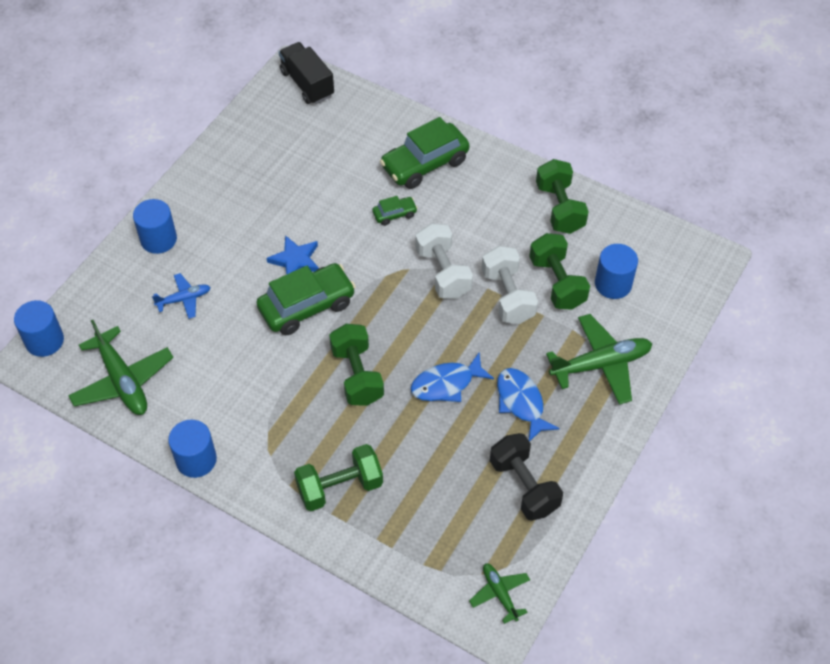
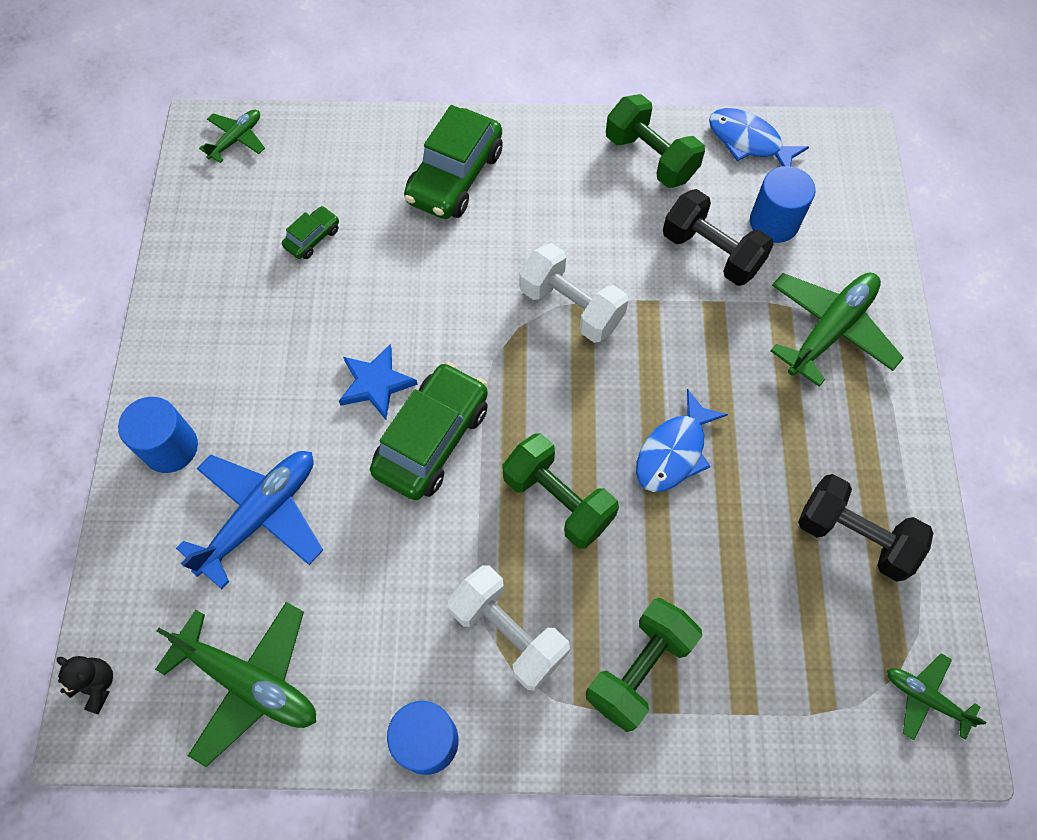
camera: 30 degrees left, 10 degrees up
(44, 341) = (96, 685): blue cylinder -> black teddy bear
(184, 299) = (261, 515): blue plane -> blue plane, size x1.83
(307, 84) = (237, 139): black truck -> green plane
(394, 214) = (461, 259): green car -> green car (312, 238)
(508, 296) = (667, 298): white dumbbell -> white dumbbell (508, 633)
(521, 402) = (776, 428): blue fish -> blue fish (748, 142)
(557, 283) = (711, 252): green dumbbell -> black dumbbell

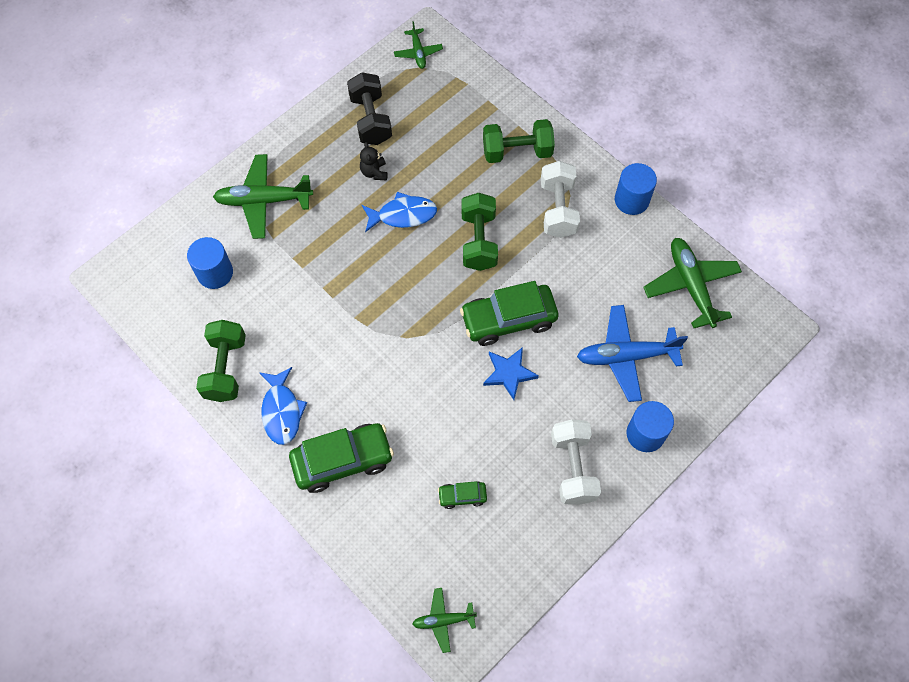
camera: 135 degrees left, 0 degrees up
(96, 685) = (764, 343): black teddy bear -> black teddy bear (374, 172)
(571, 307) = (368, 324): white dumbbell -> white dumbbell (573, 468)
(711, 252) = (266, 287): black dumbbell -> none
(748, 142) = (164, 328): blue fish -> blue fish (282, 411)

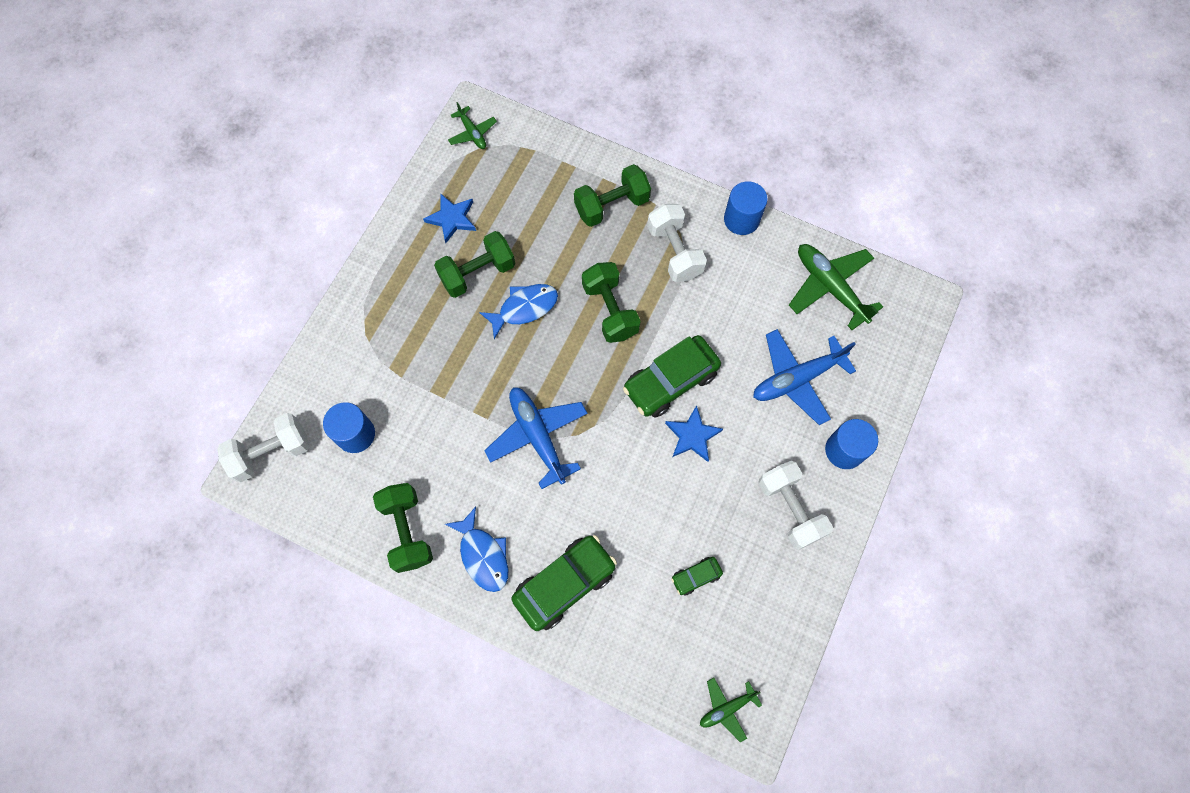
camera: 20 degrees left, 5 degrees up
(139, 265) = (271, 453): none -> white dumbbell
(263, 201) = (375, 340): green plane -> none
(370, 119) = (452, 219): black dumbbell -> blue star
(370, 327) = (537, 436): none -> blue plane
(374, 172) = (477, 273): black teddy bear -> green dumbbell

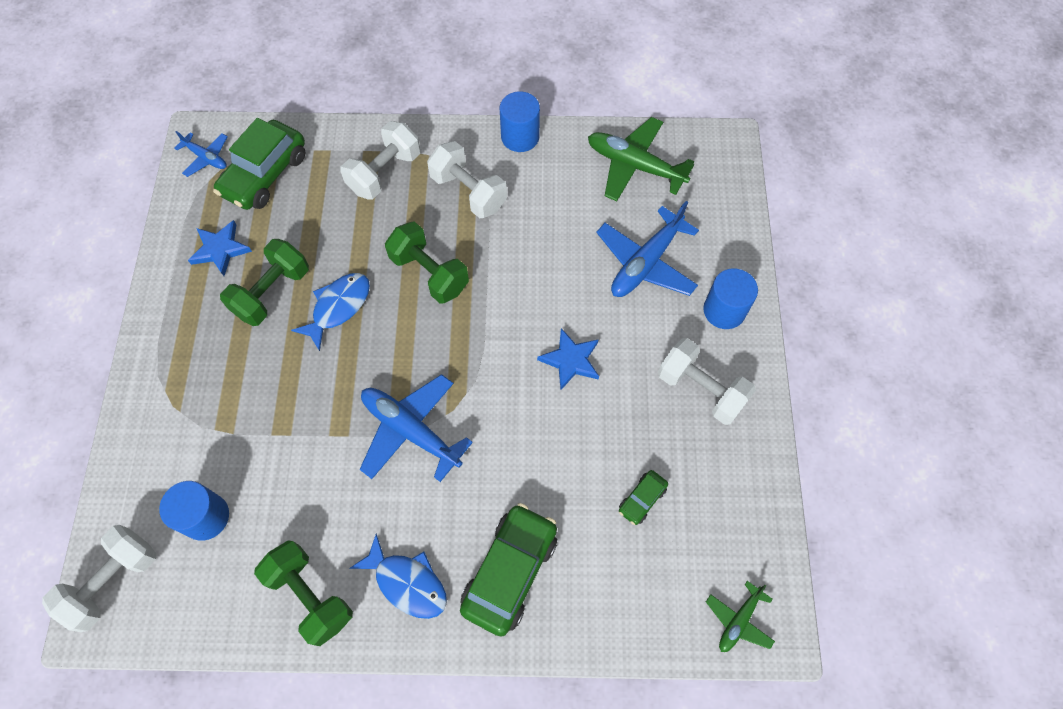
camera: 25 degrees left, 5 degrees down
(472, 133) = (206, 158): green plane -> blue plane
(612, 205) = (384, 173): green dumbbell -> white dumbbell
(670, 381) = (523, 316): green car -> green car (265, 175)

